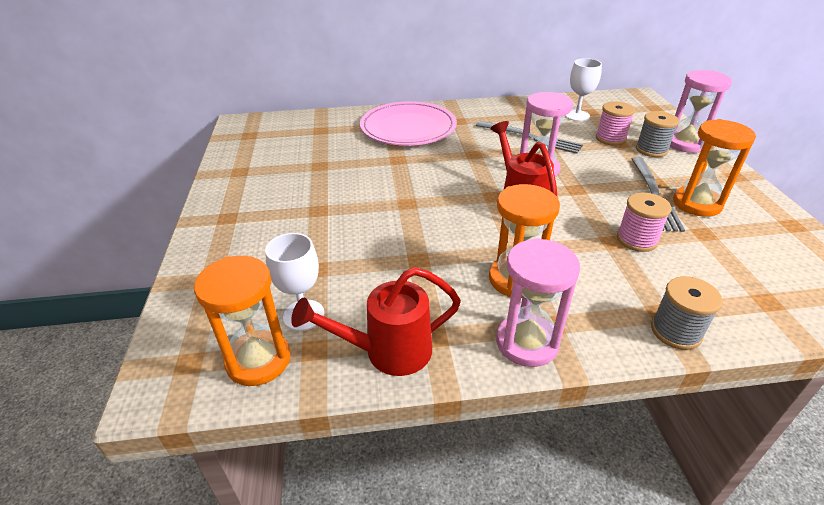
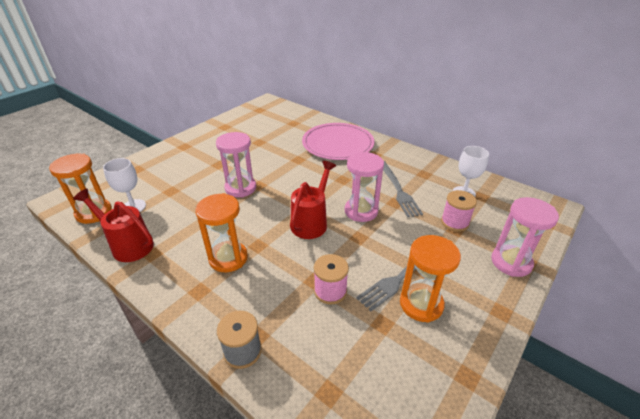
camera: 45 degrees right, 0 degrees up
(527, 342) = (174, 289): pink hourglass -> pink hourglass (240, 188)
(651, 150) = (470, 249): grey spool -> none

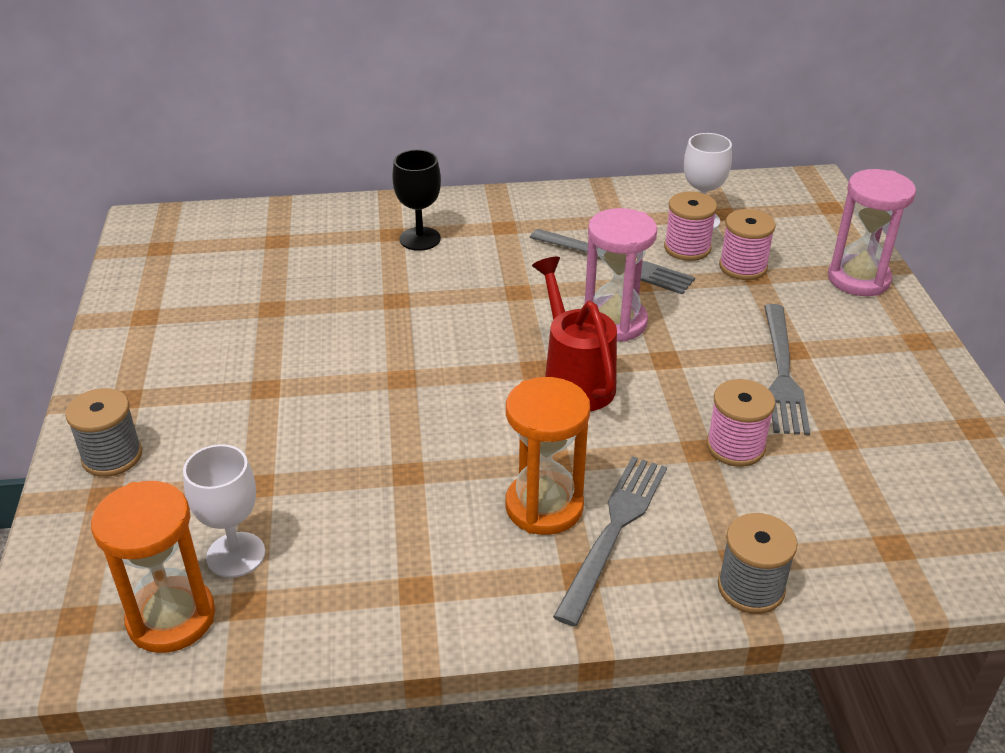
camera: 45 degrees left, 0 degrees up
(128, 245) = (350, 609): red watering can -> none
(155, 160) = (112, 456): none -> grey spool
(234, 285) = (614, 531): none -> grey fork
(240, 188) = (380, 401): pink hourglass -> none
(338, 144) = (420, 239): pink plate -> black goblet
(421, 304) = (843, 388): orange hourglass -> none
(439, 201) = (687, 248): none -> pink spool

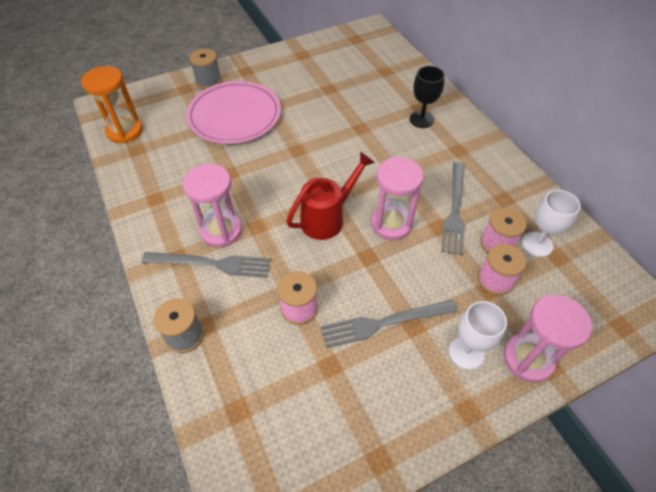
camera: 70 degrees right, 15 degrees up
(236, 555) = (162, 136): white goblet -> white goblet (466, 352)
(252, 437) = (234, 115): none -> pink plate
(544, 506) = (221, 230): orange hourglass -> pink hourglass

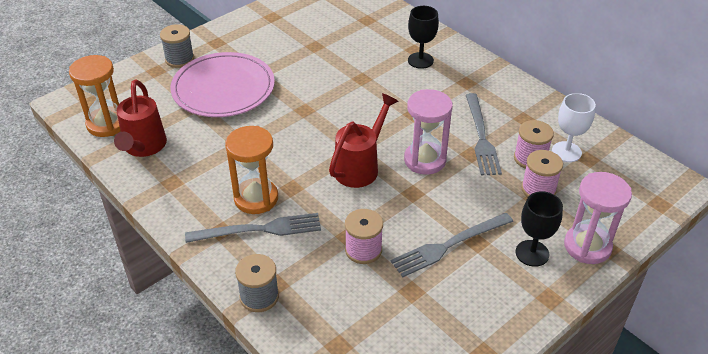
camera: 15 degrees left, 10 degrees down
(145, 159) = (143, 147): none -> red watering can
(221, 230) = (256, 198): pink hourglass -> orange hourglass
(466, 352) = (532, 253): white goblet -> black goblet

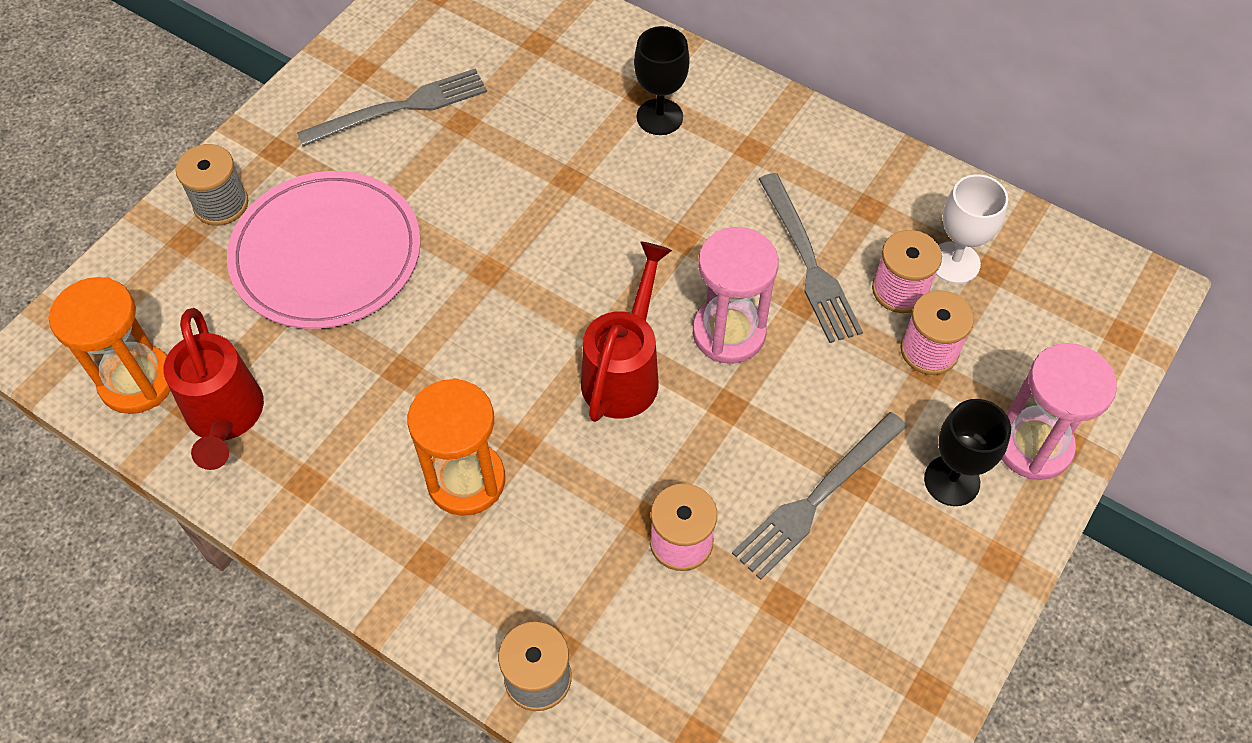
camera: 15 degrees left, 15 degrees up
(259, 230) = (493, 544): grey fork -> grey fork (400, 108)

